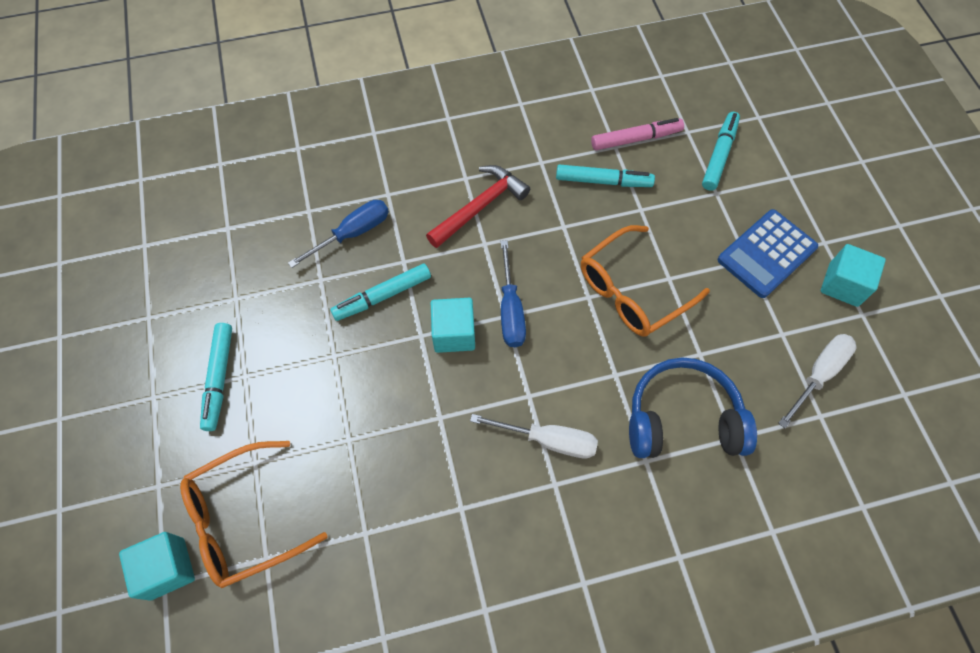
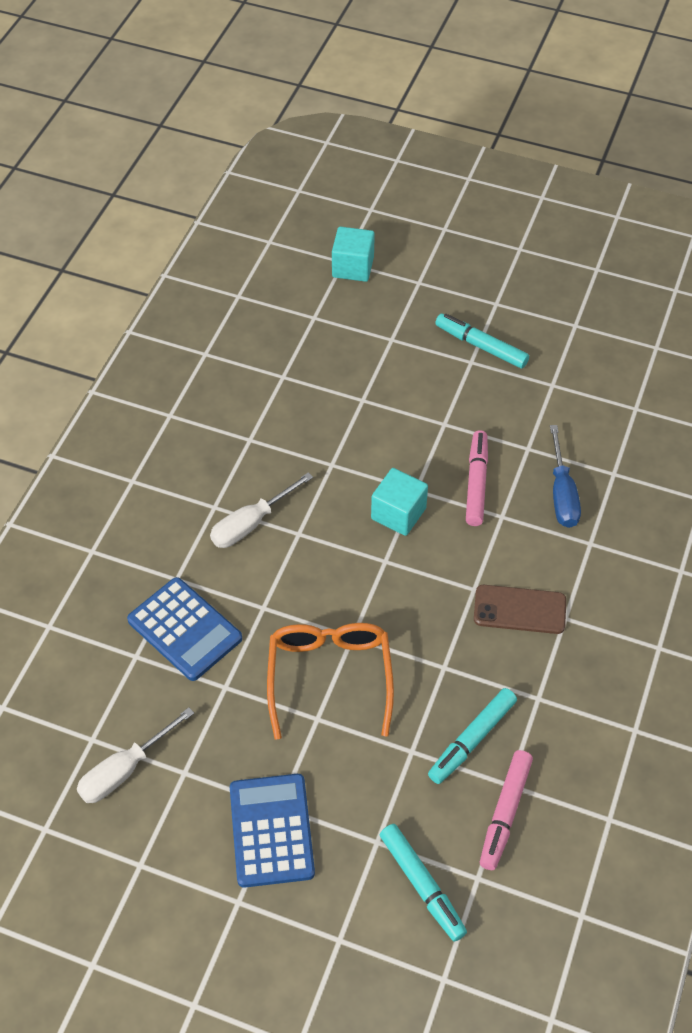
camera: 125 degrees right, 10 degrees down
(244, 519) = (352, 317): orange glasses -> none
(382, 296) = (476, 483): turquoise marker -> pink marker
(480, 207) = (519, 609): red hammer -> brown phone
(510, 310) = (388, 567): blue screwdriver -> none
(682, 418) = (185, 629): blue headphones -> blue calculator
(818, 374) = (124, 770): white screwdriver -> white screwdriver turned 60 degrees clockwise
(843, 285) = (182, 875): turquoise cube -> none

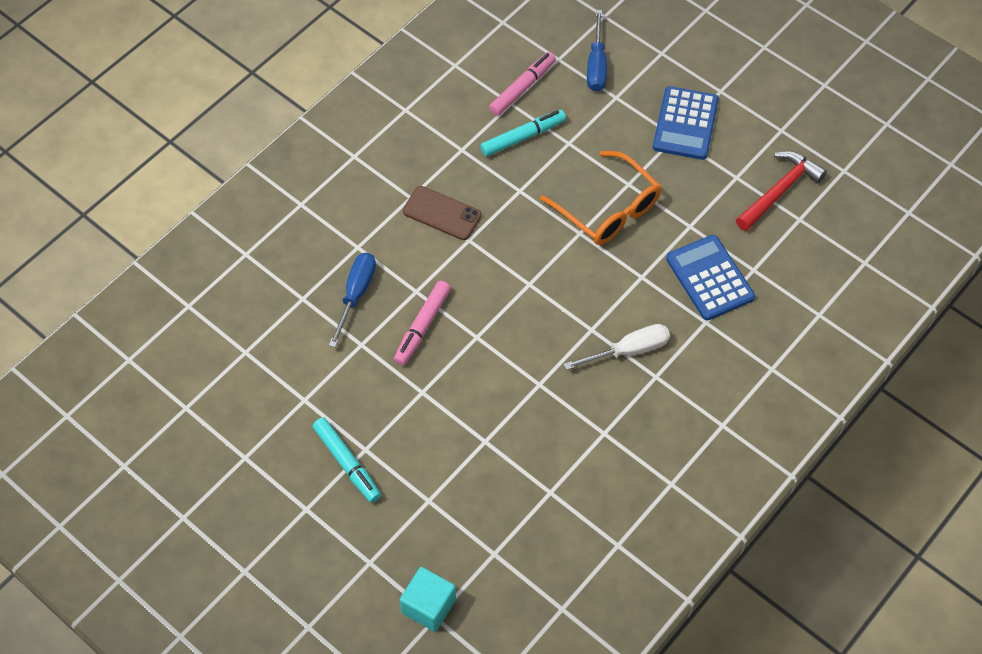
camera: 160 degrees left, 5 degrees up
(124, 770) = (779, 191): white screwdriver -> red hammer
(329, 677) = (608, 209): orange glasses -> orange glasses turned 60 degrees counterclockwise
(398, 513) = (501, 320): turquoise cube -> none
(422, 885) = (596, 65): turquoise marker -> blue screwdriver

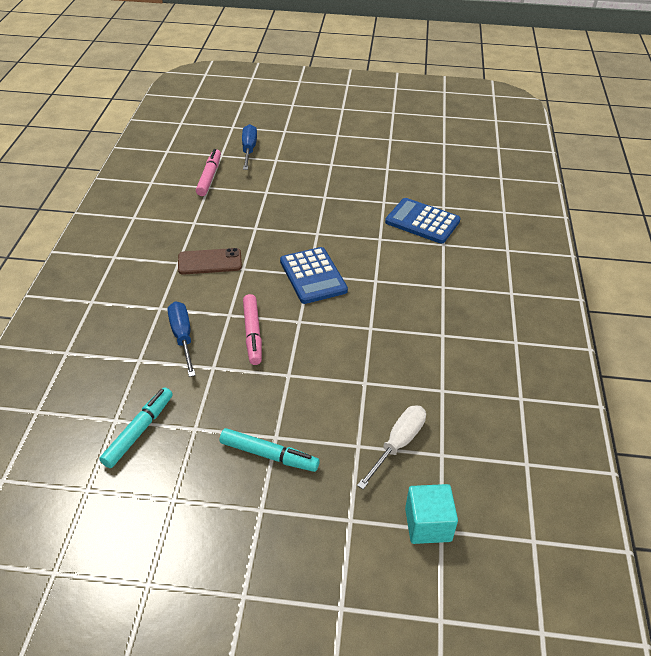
camera: 35 degrees left, 15 degrees down
(523, 137) = (232, 200): turquoise marker -> turquoise marker (139, 431)
(596, 65) = (249, 150): blue screwdriver -> blue screwdriver turned 150 degrees counterclockwise
(608, 209) = (324, 214): orange glasses -> none
(629, 350) = (411, 280): white screwdriver -> white screwdriver (398, 444)
(685, 124) = (331, 156): blue calculator -> blue calculator (313, 276)
(779, 191) = (418, 165): red hammer -> none

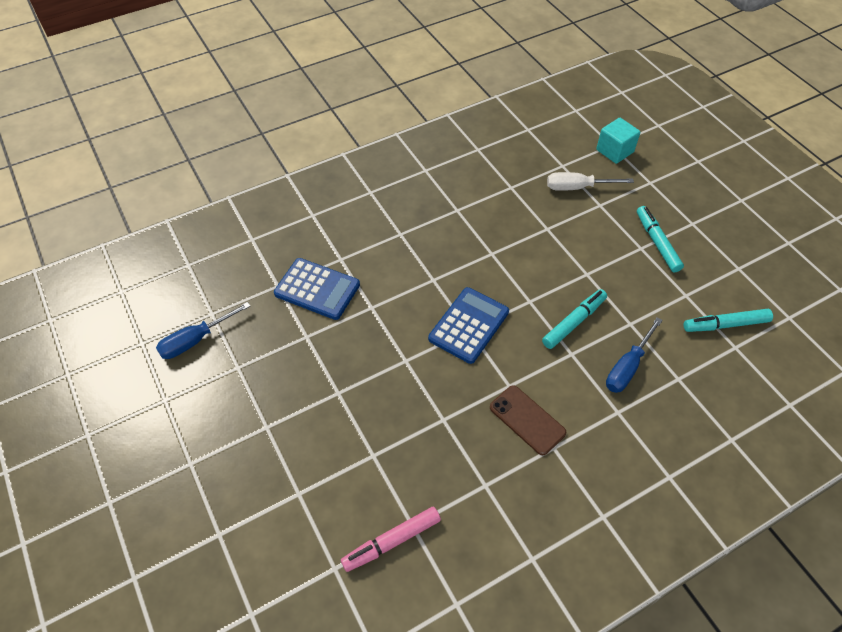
camera: 125 degrees left, 10 degrees up
(249, 150) = (297, 543): blue screwdriver -> blue screwdriver (195, 340)
(252, 333) = (574, 322): pink marker -> turquoise marker
(422, 221) = (317, 289): blue calculator -> blue calculator turned 60 degrees counterclockwise

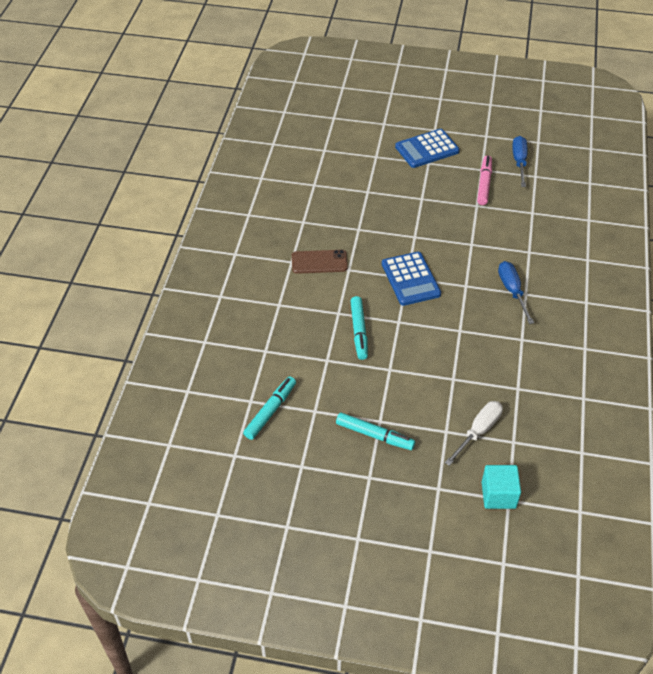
camera: 130 degrees right, 5 degrees down
(317, 289) = (511, 228): blue calculator -> blue calculator (427, 149)
(391, 541) = (314, 173): pink marker -> pink marker (484, 184)
(627, 367) = (300, 332): blue screwdriver -> blue screwdriver (512, 291)

